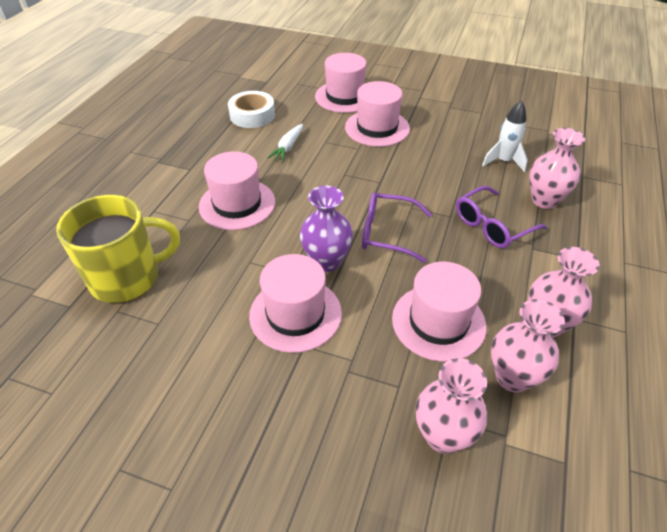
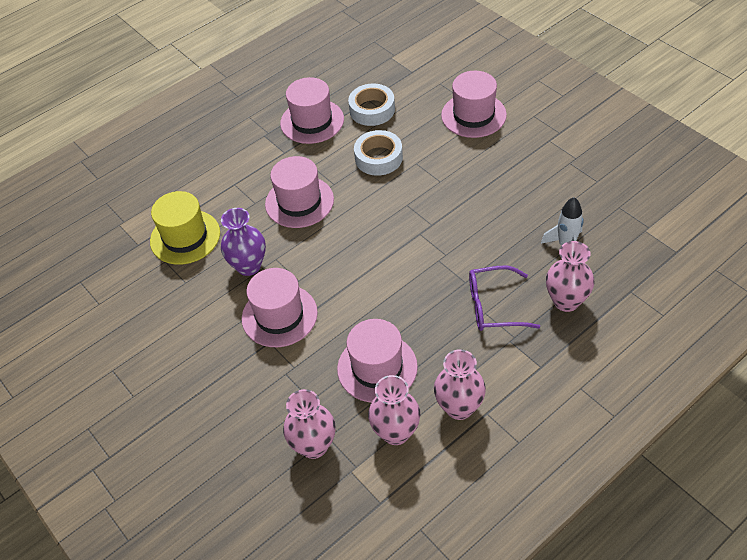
camera: 35 degrees right, 5 degrees up
(127, 278) = (185, 237): yellow mug -> yellow hat
(288, 147) = (378, 158): white carrot -> white tape
(326, 261) = (332, 282): purple vase -> purple vase (249, 266)
(377, 128) = (475, 164): pink hat -> pink hat (312, 121)
(388, 233) = (399, 277): purple glasses -> none

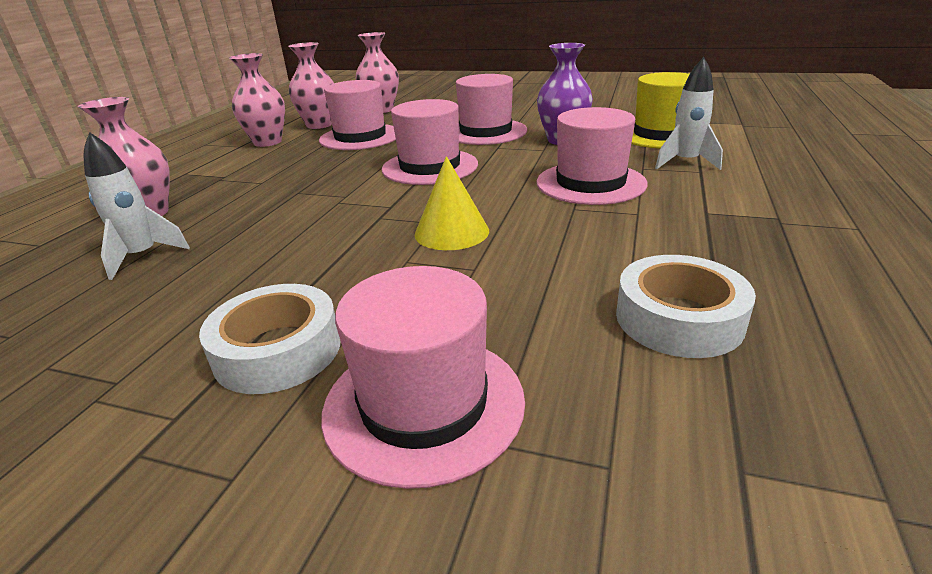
camera: 145 degrees right, 20 degrees down
(227, 196) = (685, 163): none -> white rocket
(312, 121) = (749, 258): pink hat -> pink hat (430, 167)
(378, 158) = (549, 253): white tape -> white tape (278, 350)
(406, 192) = (451, 232): none -> yellow cone
(494, 306) = (250, 188): purple glasses -> none

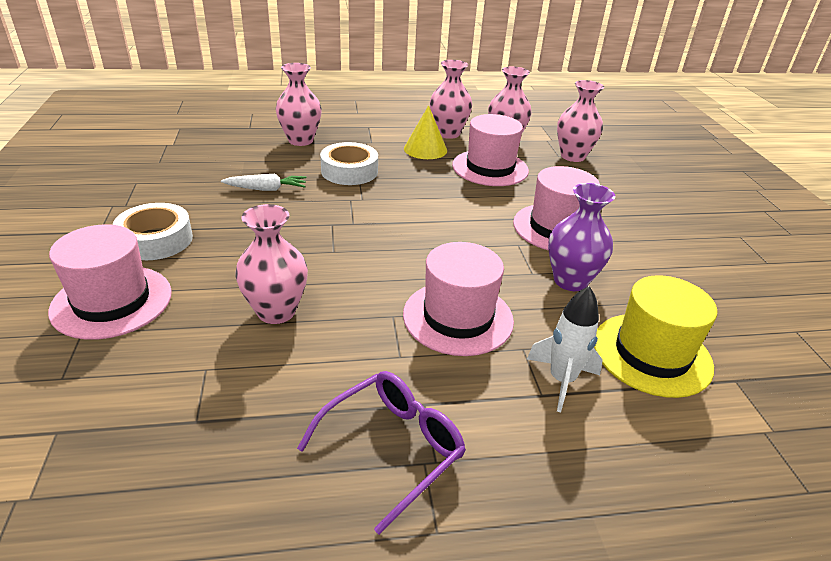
camera: 60 degrees right, 5 degrees up
(142, 257) = (245, 161): white rocket -> none
(245, 248) = (266, 189): none -> white carrot
(430, 167) = (442, 220): pink hat -> none
(451, 232) = (319, 262): yellow cone -> yellow cone (425, 149)
(533, 266) = (276, 311): none -> pink vase
(678, 318) = (216, 395): white tape -> white tape (349, 171)
(764, 232) = (391, 449): none -> purple glasses

